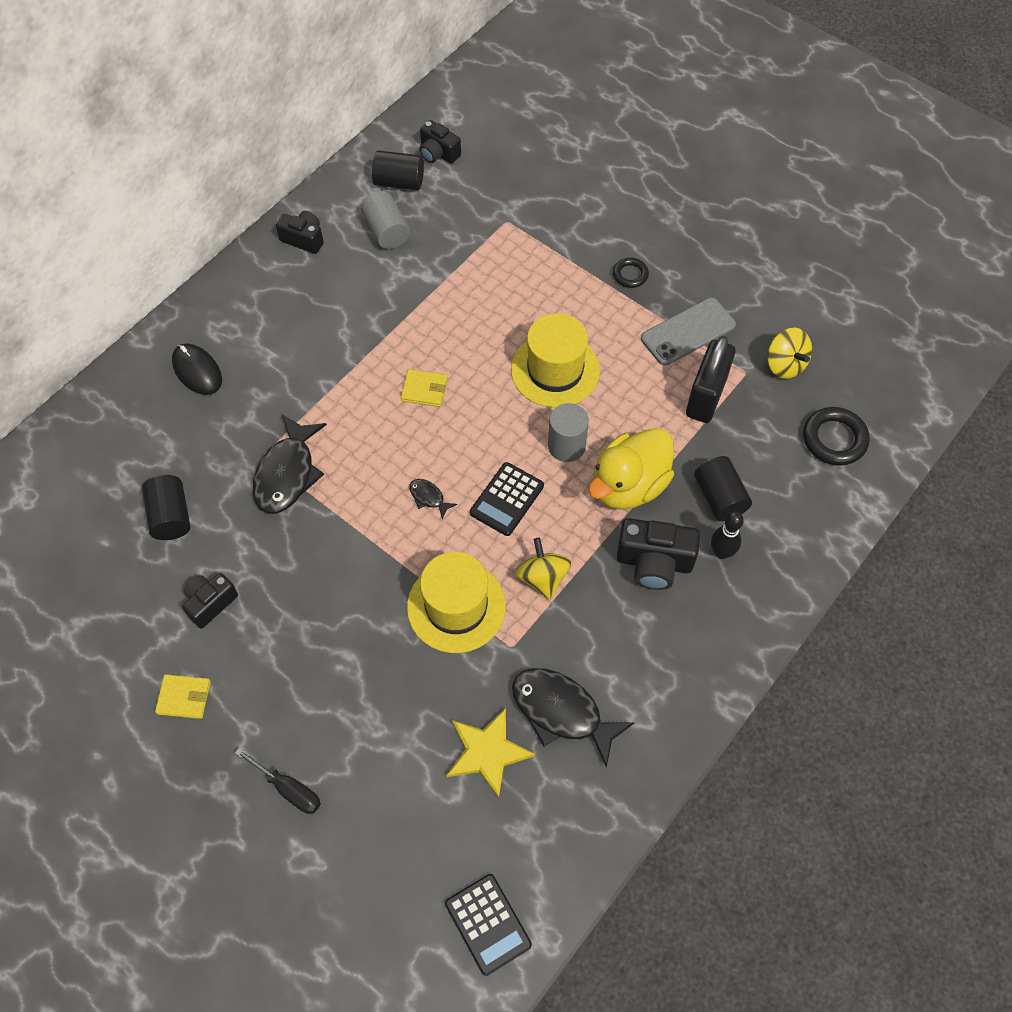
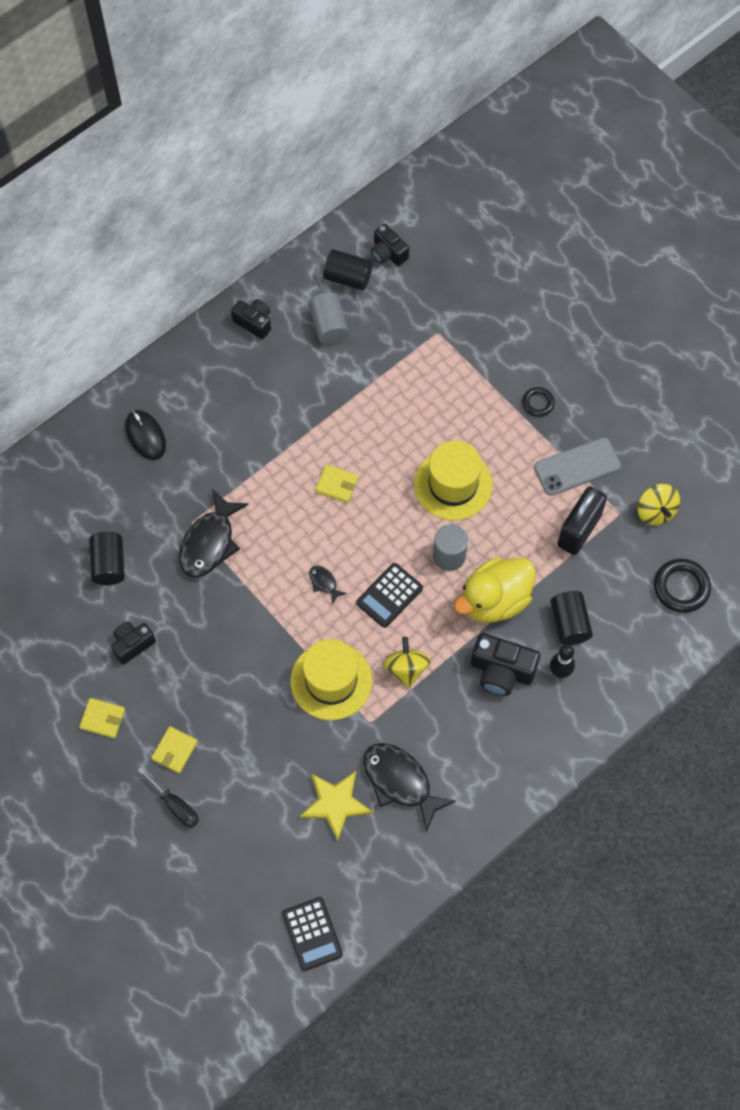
camera: 10 degrees right, 5 degrees up
(278, 721) = (174, 750): none -> yellow wallet

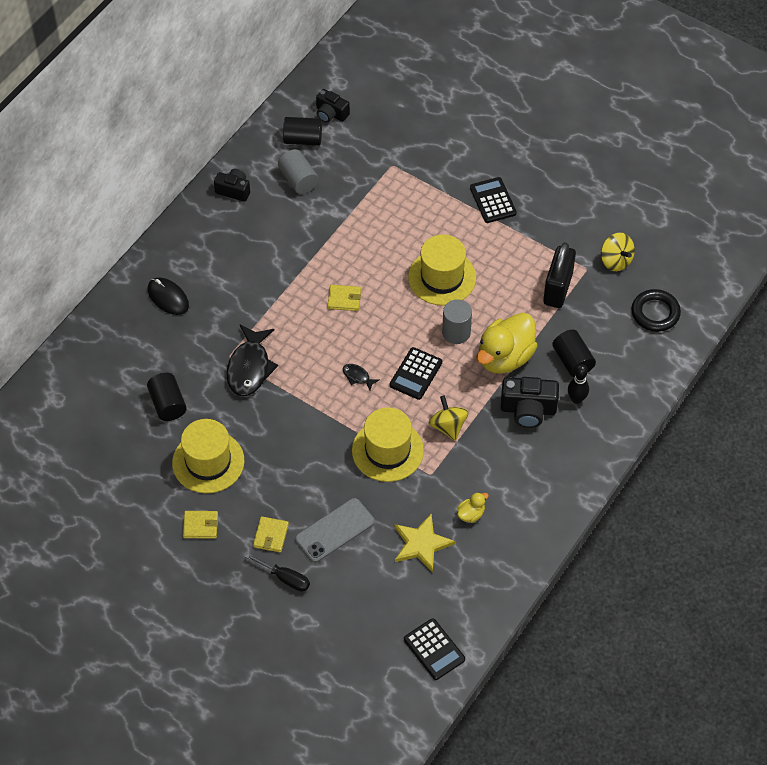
camera: 15 degrees left, 10 degrees down
(132, 644) = (208, 462): black camera -> yellow hat
(400, 782) = (471, 514): black fish -> yellow duck
(538, 403) = (492, 200): black ring -> black calculator
(577, 467) = (540, 241): grey phone -> grey phone (335, 530)

